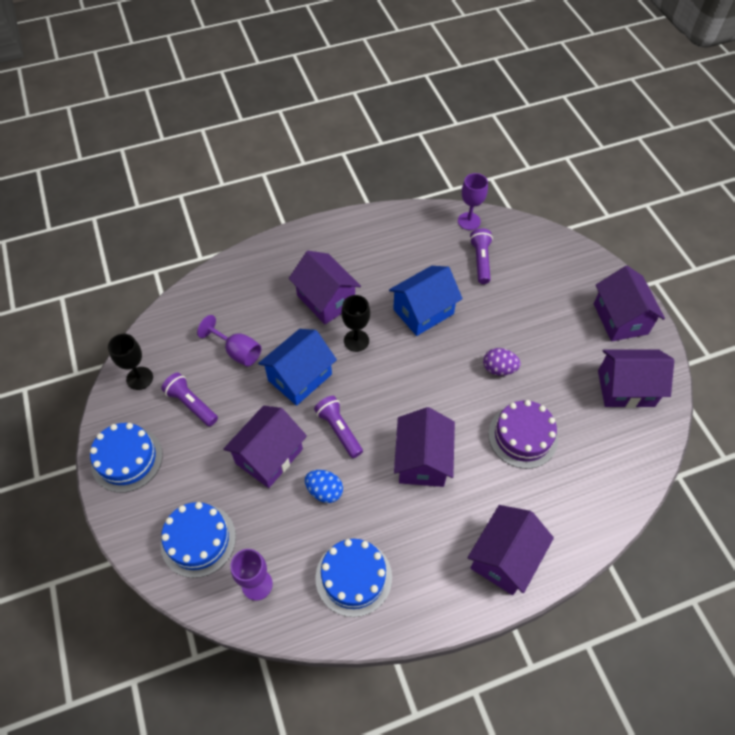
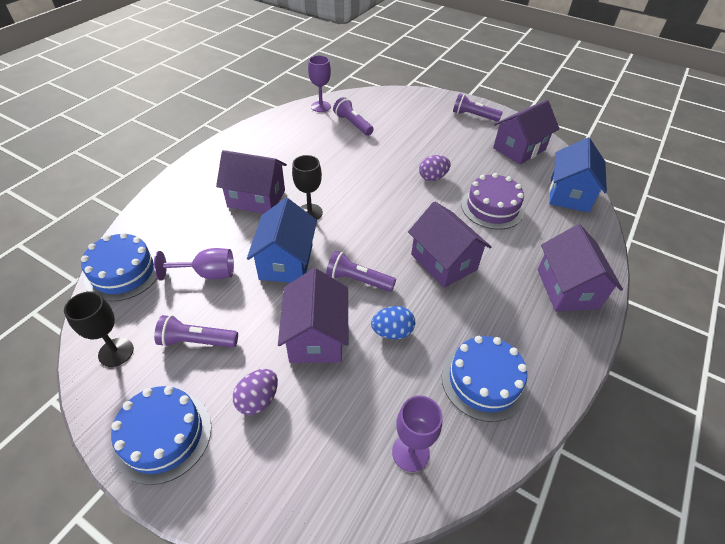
camera: 40 degrees left, 10 degrees down
(196, 476) = (258, 400): none -> purple egg
(198, 540) = (314, 456): blue cake -> blue cake (123, 272)
(423, 311) = (343, 170): blue house -> blue house (569, 194)
(620, 319) = (474, 116): purple house -> purple flashlight

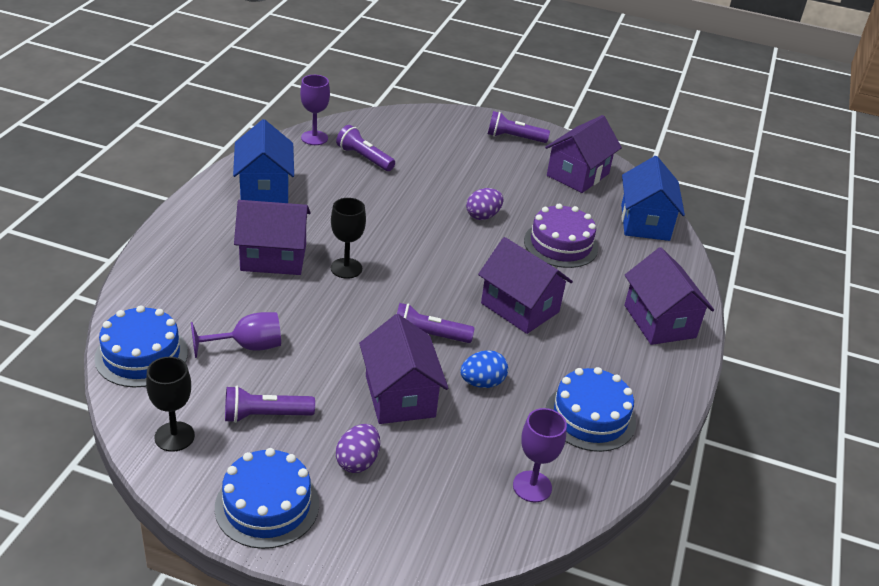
camera: 15 degrees left, 10 degrees down
(286, 262) = (337, 324): blue house -> blue house (264, 188)

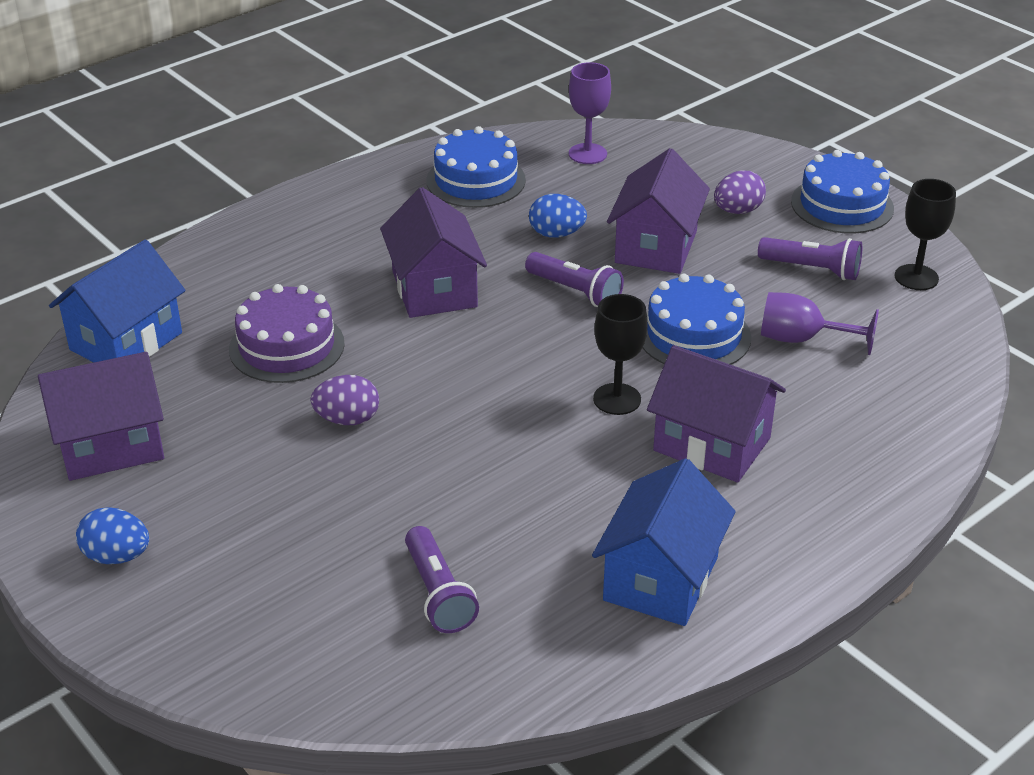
camera: 145 degrees left, 0 degrees up
(141, 355) = (936, 365): blue cake -> blue cake (694, 335)
(314, 138) = (496, 677): purple goblet -> none
(514, 138) = (117, 556): purple flashlight -> blue egg
(659, 321) = (287, 231): purple house -> none

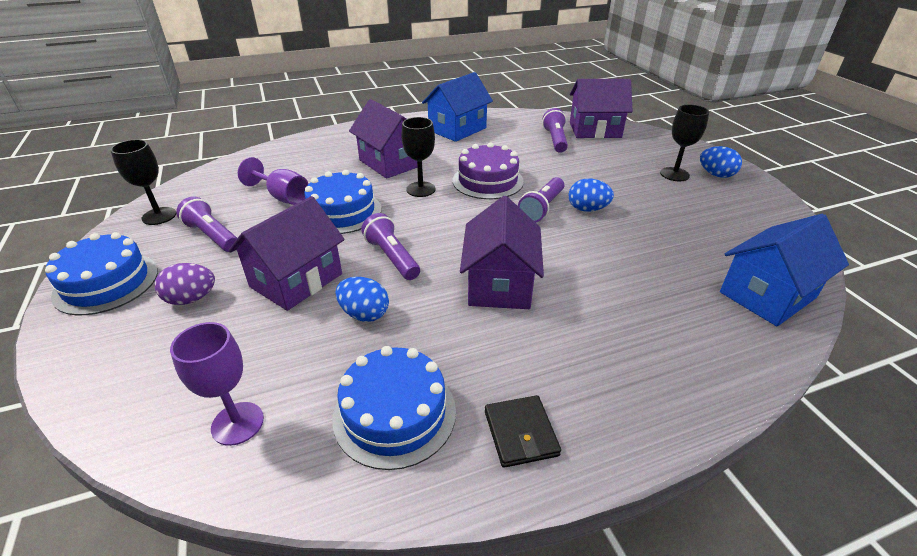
camera: 160 degrees left, 0 degrees up
(111, 445) = (744, 224): purple house -> purple house (595, 130)
(196, 538) = (674, 174): none -> black goblet
(287, 346) = (628, 262): purple cake -> purple cake (487, 181)
(347, 419) = (587, 209): purple egg -> blue egg
(374, 189) = (520, 433): none -> black wallet
(416, 406) = (542, 208): none -> purple flashlight

